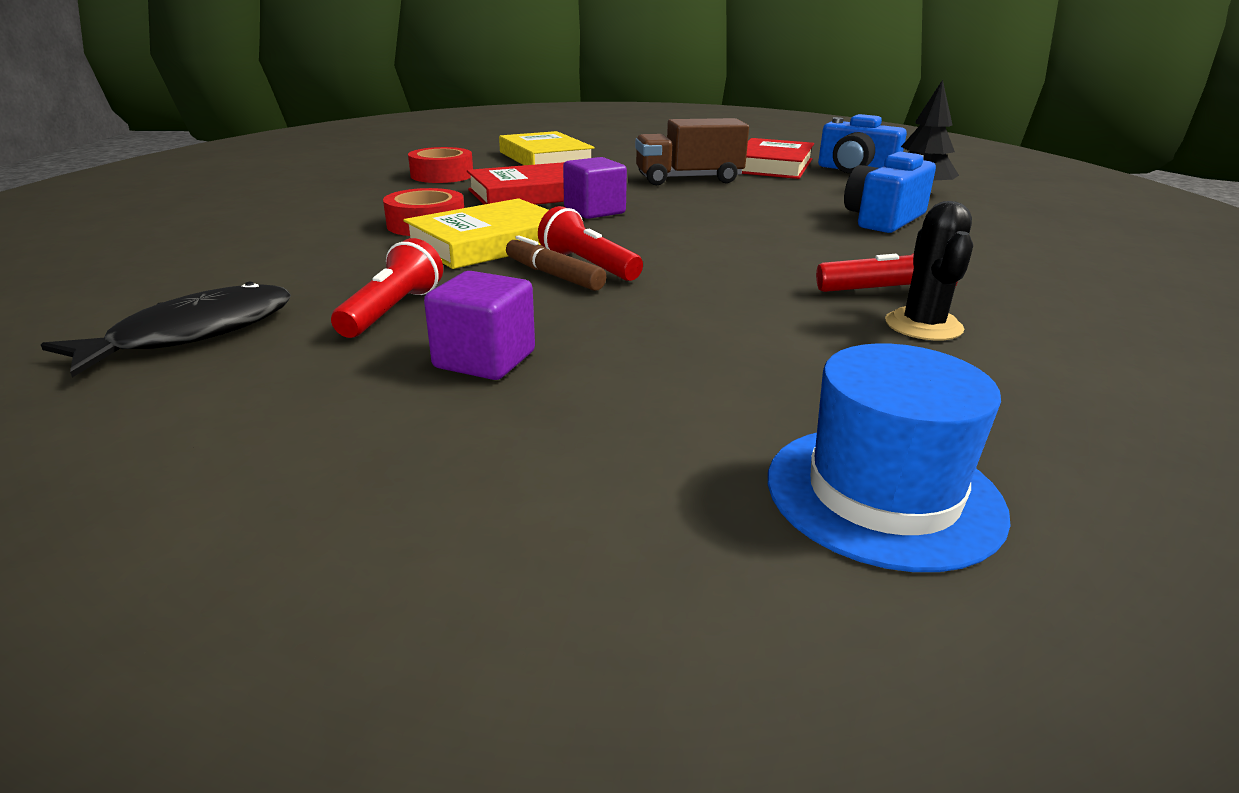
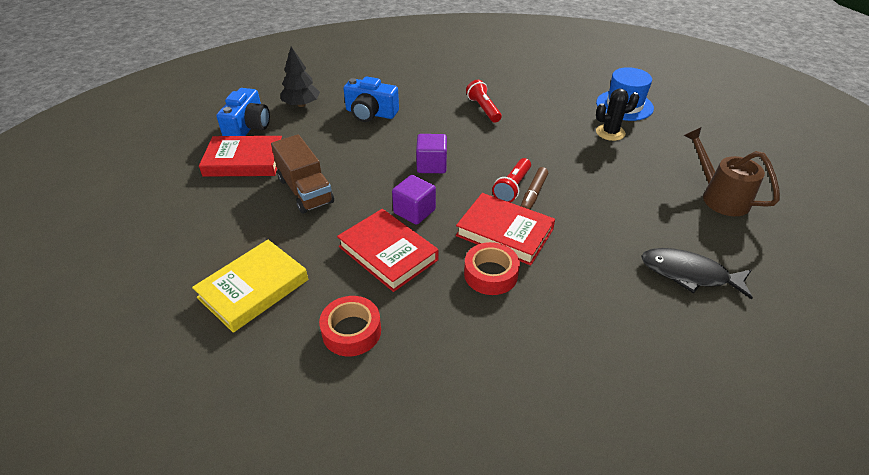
camera: 110 degrees left, 15 degrees up
(286, 468) = (719, 196): none -> brown watering can
(392, 311) = (613, 226): red flashlight -> none
(484, 360) = (627, 184): purple cube -> purple cube (431, 165)
(489, 243) = (504, 232): yellow book -> red book
(923, 325) = (511, 101): black cactus -> black cactus (610, 132)

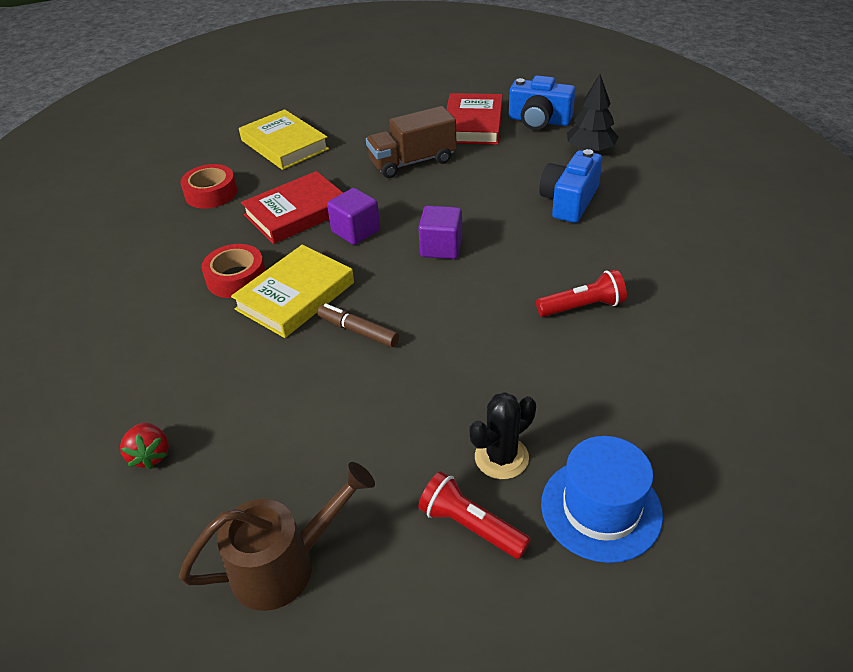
camera: 100 degrees right, 0 degrees up
(504, 232) = (295, 296): red book -> yellow book
(512, 187) = (377, 313): red flashlight -> red flashlight (470, 526)
(610, 132) = (501, 457): black cactus -> black cactus turned 60 degrees clockwise
(689, 274) = (150, 455): black fish -> red strawberry

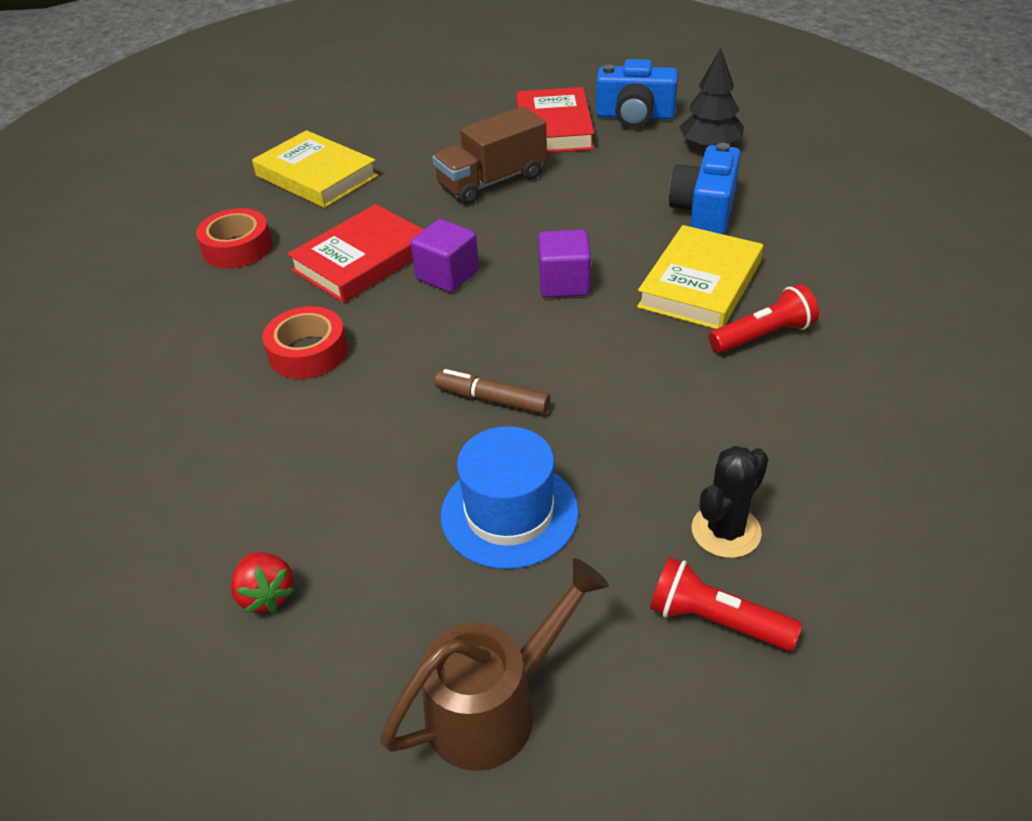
camera: 10 degrees left, 0 degrees up
(295, 296) = (395, 365): yellow book -> yellow book (700, 284)
(601, 509) = (867, 575): blue hat -> blue hat (509, 513)

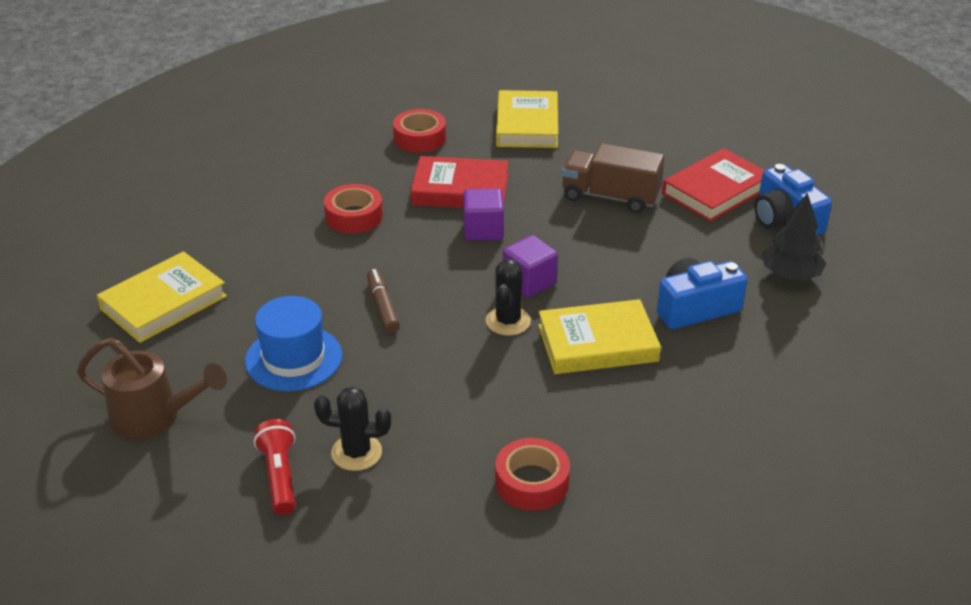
camera: 50 degrees right, 5 degrees down
(266, 595) = (163, 302): red strawberry -> yellow book
(610, 323) = (508, 321): none -> black cactus
(763, 335) = (570, 396): red flashlight -> none
(873, 417) = (532, 482): none -> red tape

